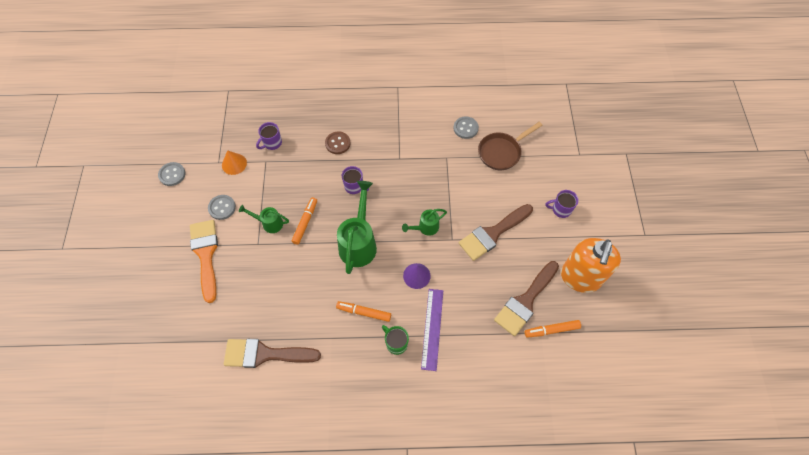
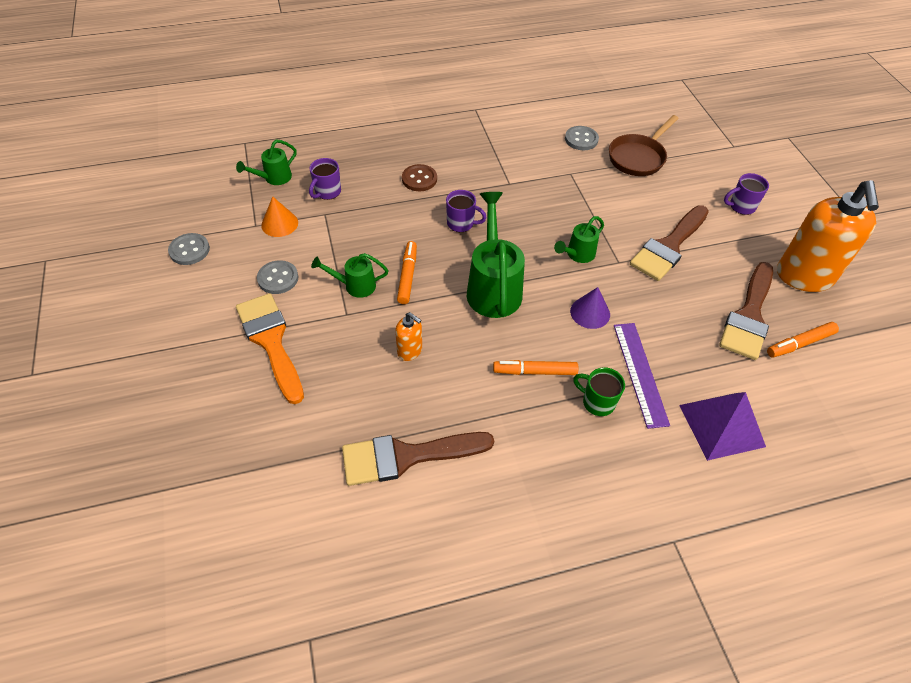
camera: 15 degrees left, 10 degrees down
(240, 125) = (274, 178): none -> green watering can
(289, 280) = (410, 351): none -> orange soap dispenser
(470, 378) = (722, 425): none -> purple pyramid

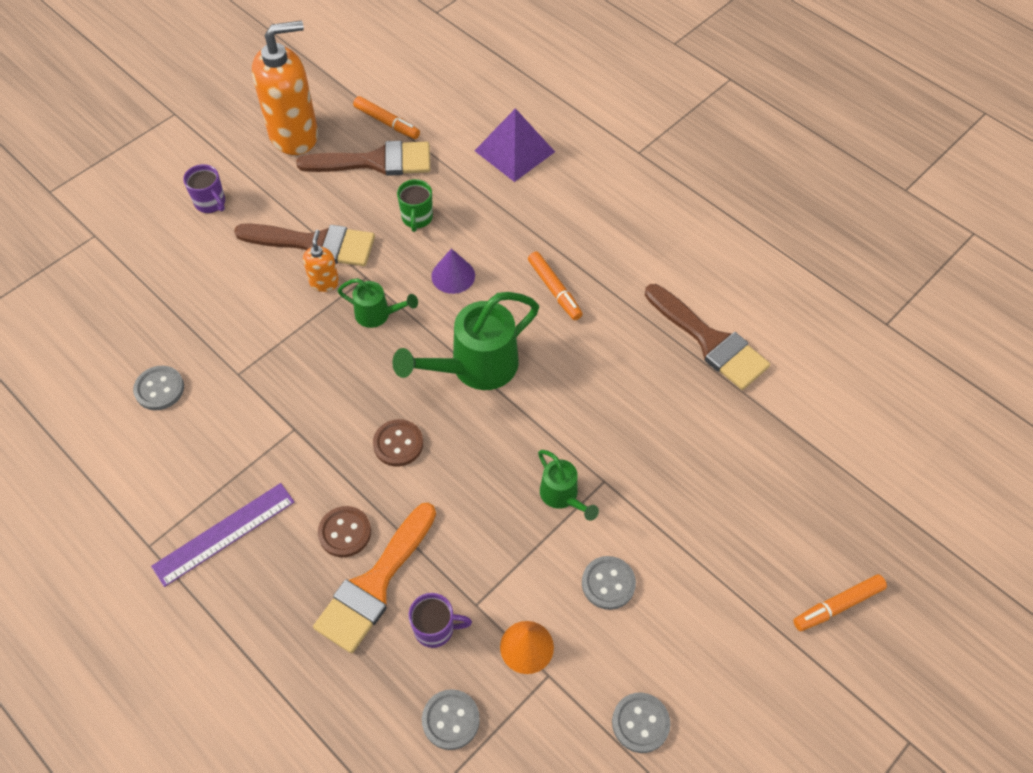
camera: 120 degrees left, 5 degrees up
(271, 341) = (688, 529): orange brush -> orange brush (375, 584)
(274, 178) = (451, 720): green watering can -> grey button
(407, 276) = (513, 453): orange marker -> orange marker (837, 605)
(410, 351) = (605, 397): orange soap dispenser -> orange soap dispenser (324, 282)
(461, 224) = (398, 444): purple mug -> brown button
(597, 402) = (553, 234): green mug -> green mug (417, 218)
(638, 157) = (168, 318): brown pan -> none
(640, 373) = (499, 216): purple ruler -> purple ruler (224, 533)

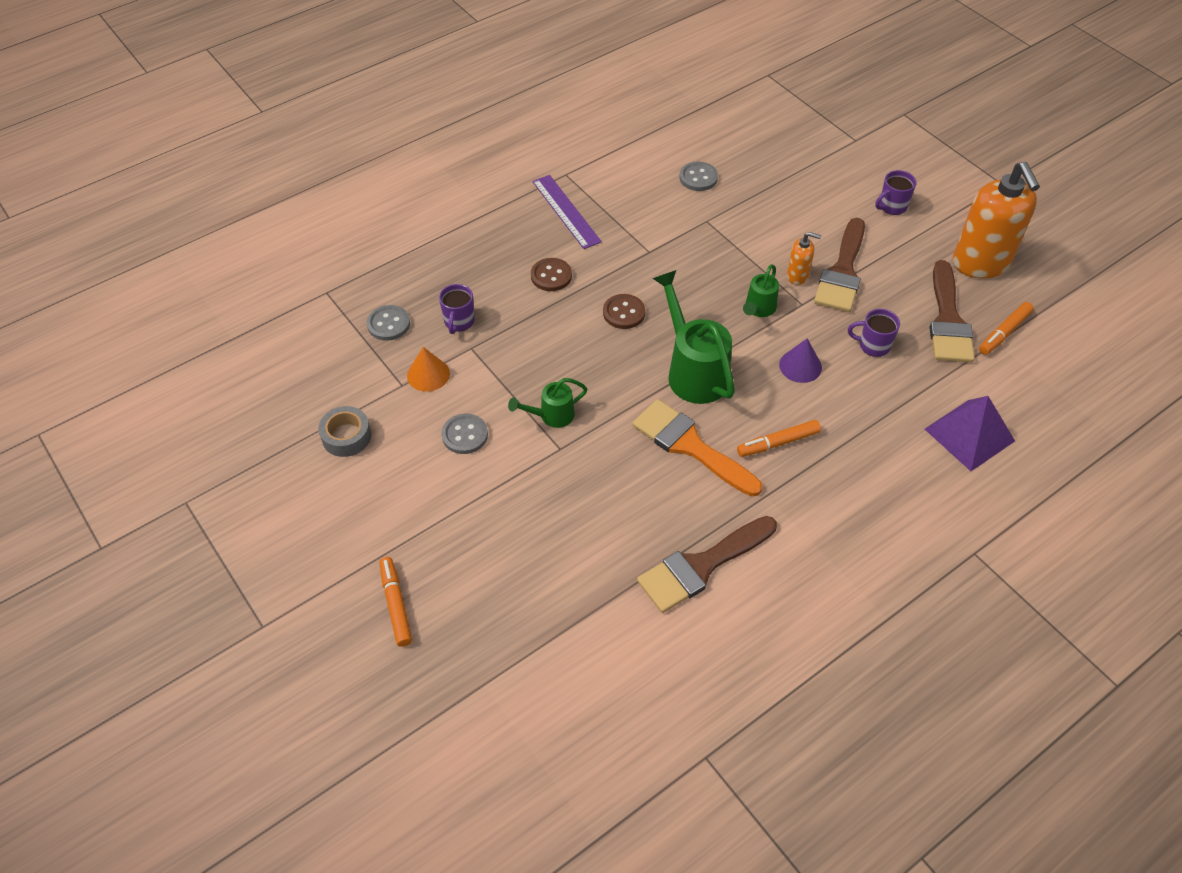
camera: 100 degrees right, 5 degrees down
(375, 584) = (504, 290): orange brush -> orange brush (690, 446)
(417, 218) = (873, 345): green mug -> purple mug
(640, 723) = (346, 436): grey button -> grey tape

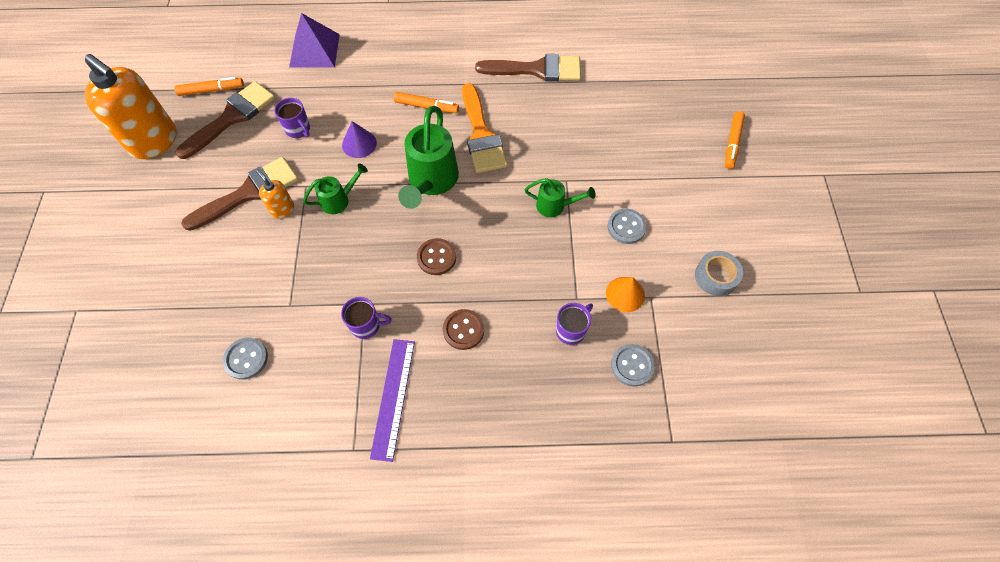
camera: 145 degrees left, 10 degrees up
(892, 206) = (143, 224): purple mug -> purple mug (366, 325)
(981, 263) = (154, 141): orange soap dispenser -> orange soap dispenser turned 105 degrees clockwise

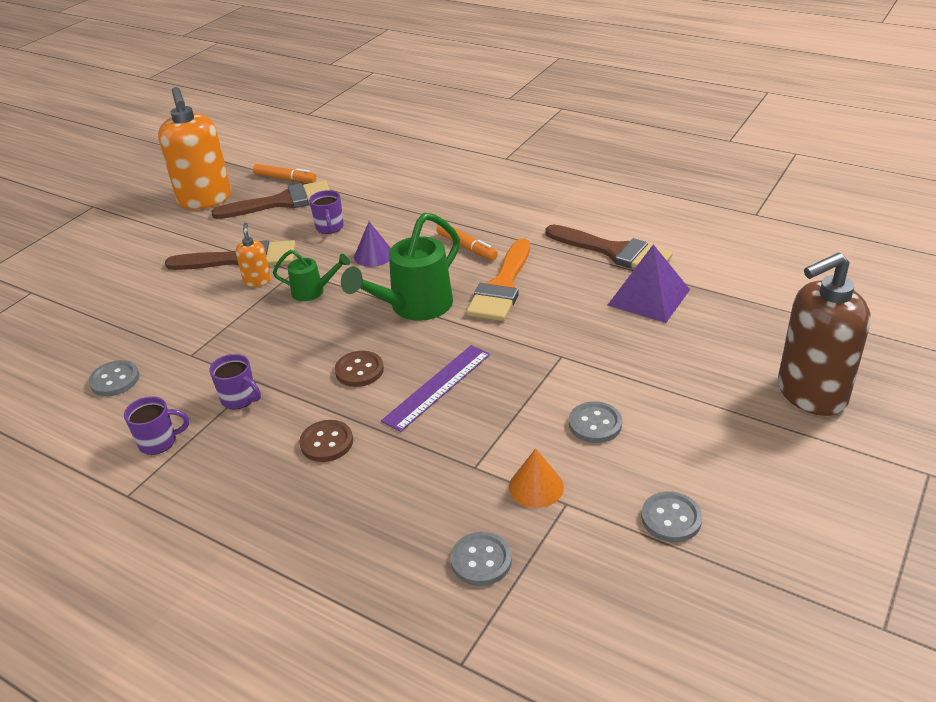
camera: 35 degrees right, 25 degrees down
(314, 50) = (401, 175): purple pyramid -> purple pyramid (648, 297)
(393, 398) = (204, 469): purple ruler -> purple ruler (437, 387)
(555, 206) = (527, 374): green watering can -> none
(571, 330) = (440, 493): purple mug -> purple mug (159, 442)
(716, 276) = (671, 518): grey tape -> grey button
(732, 143) = (811, 393): orange marker -> brown soap dispenser

